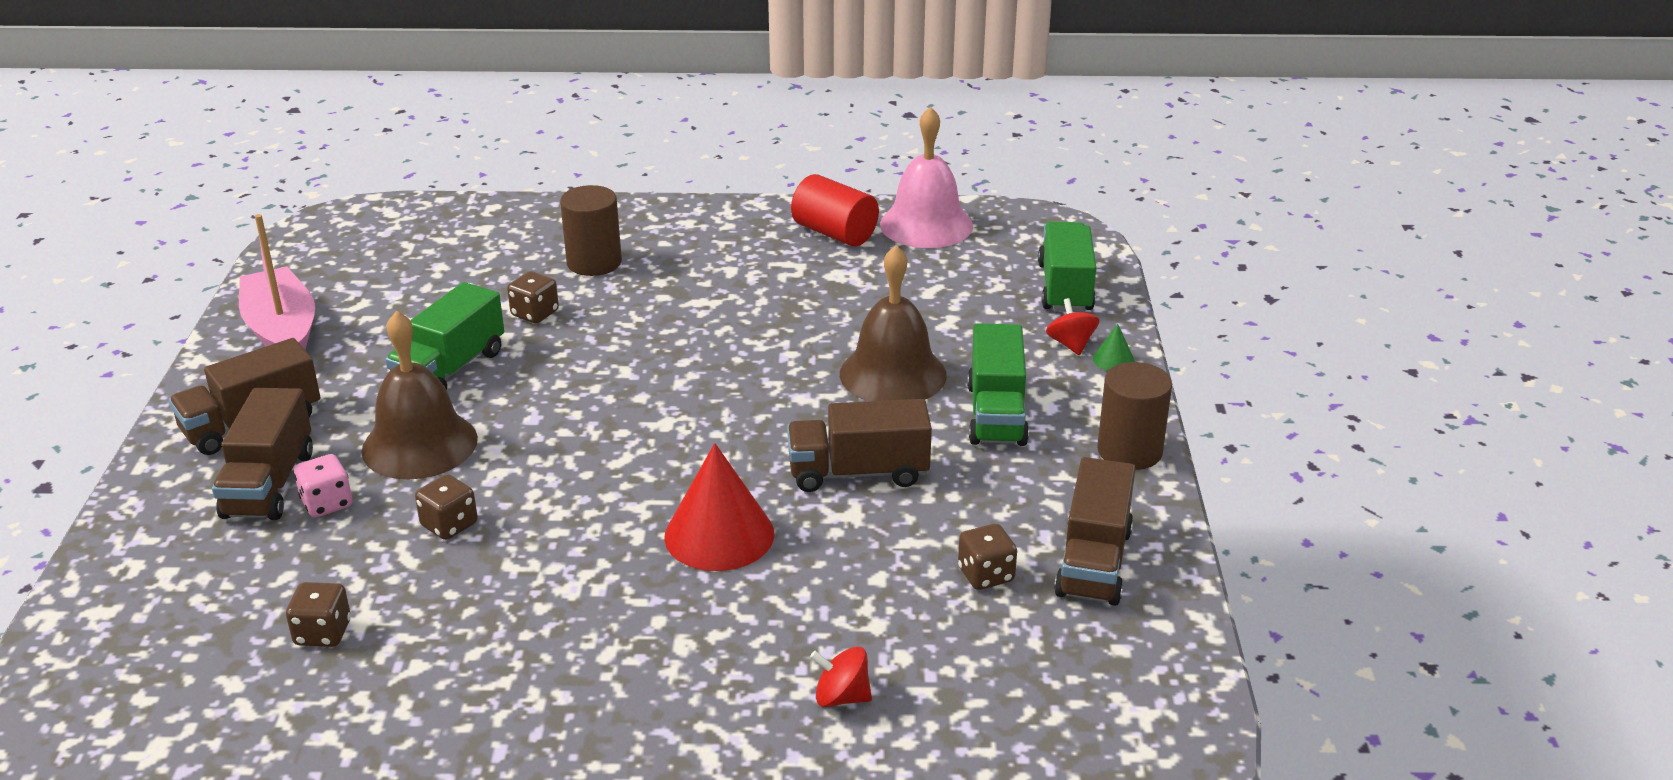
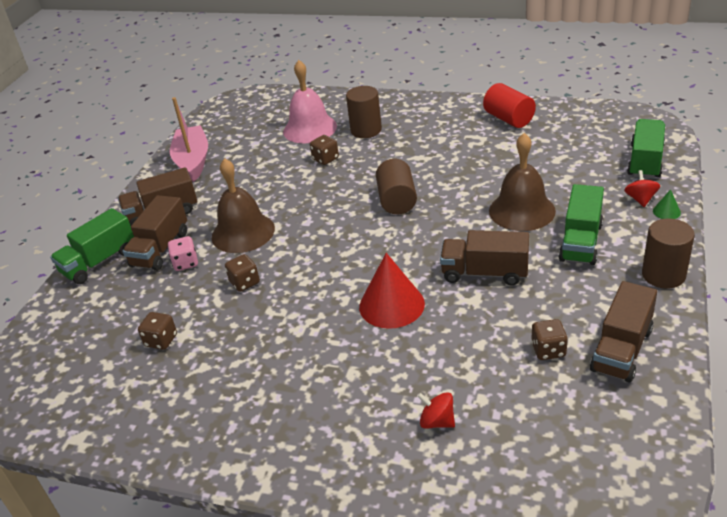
camera: 20 degrees right, 5 degrees up
(450, 370) = (271, 189): green truck -> green truck (99, 262)
(681, 373) = (397, 200): none -> brown cylinder
(926, 225) = (566, 116): pink bell -> pink bell (310, 128)

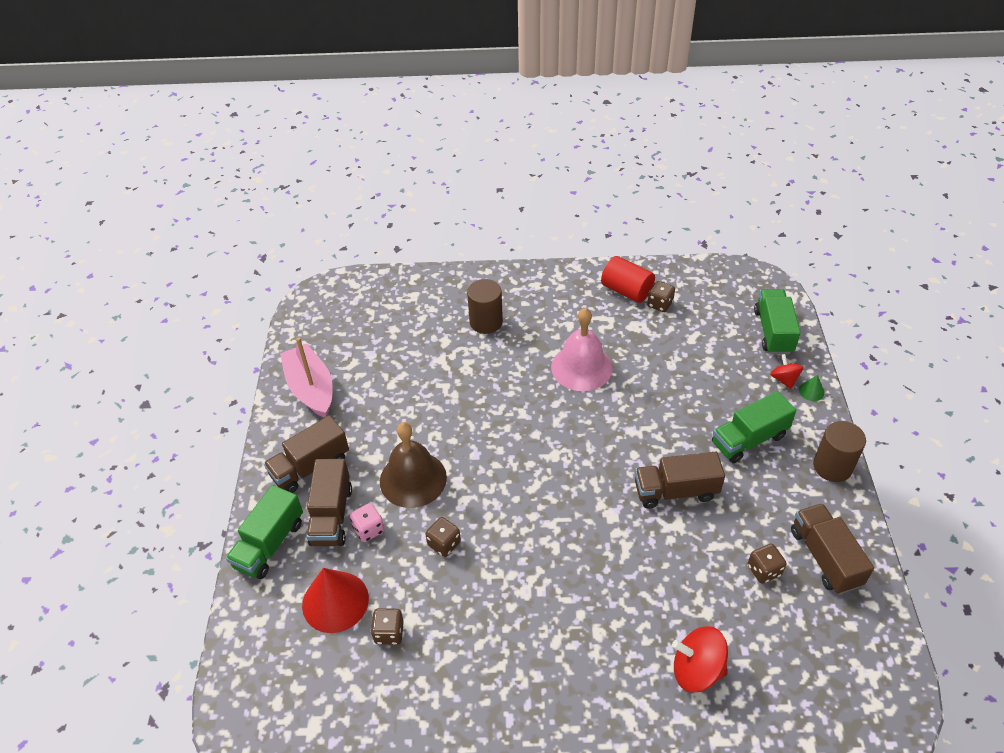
camera: 20 degrees left, 10 degrees up
(310, 128) = (424, 326): pink bell -> pink bell (581, 367)
(325, 159) = (459, 367): brown dice -> brown dice (660, 304)
(391, 305) = (603, 545): red cone -> red cone (335, 601)
(397, 200) = (556, 413): brown cylinder -> none
(437, 421) = (697, 670): red spinning top -> red spinning top, size x1.64
(522, 211) = (682, 409): brown bell -> none
(580, 242) = (749, 439): green truck -> green truck turned 60 degrees clockwise
(621, 349) = (825, 557): brown truck -> brown truck turned 150 degrees clockwise

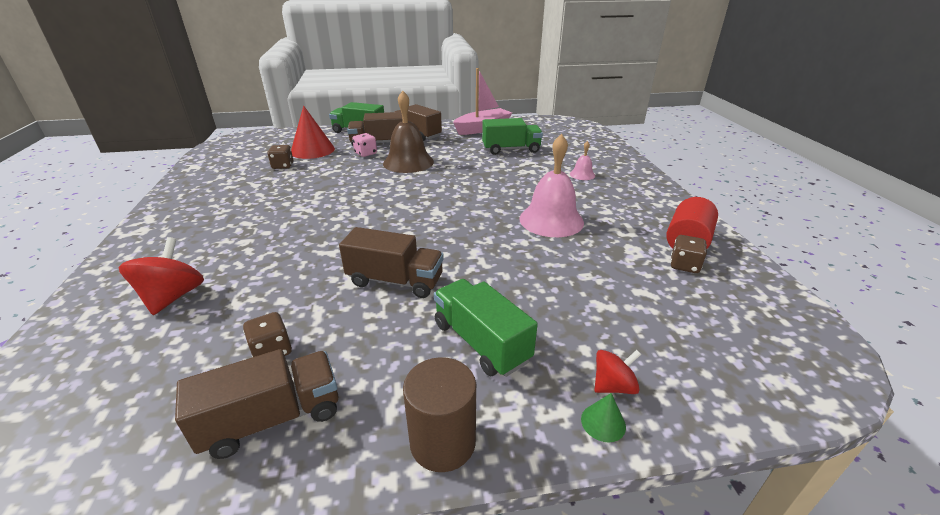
camera: 80 degrees right, 15 degrees down
(444, 543) = (349, 176): brown dice -> none
(486, 322) = (582, 174): brown cylinder -> pink bell
(675, 491) = (395, 281): brown truck -> brown truck turned 120 degrees clockwise
(773, 331) = (714, 376): green truck -> green truck (511, 149)

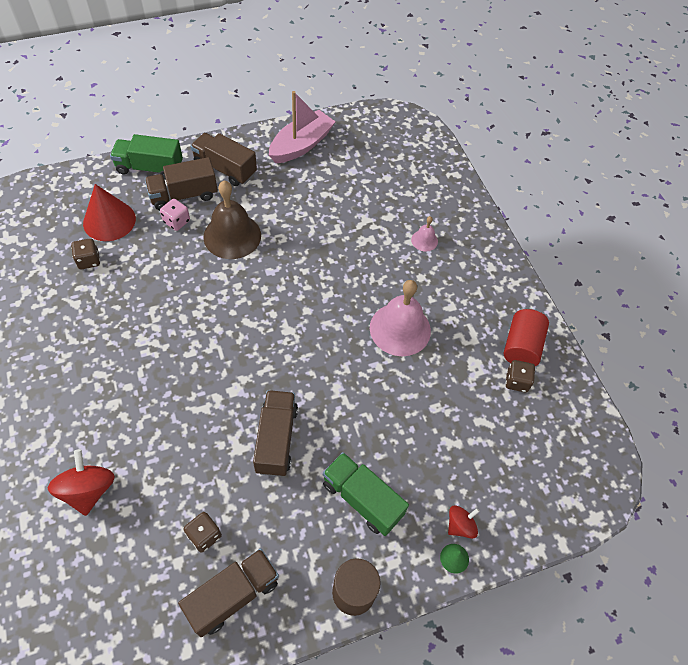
camera: 15 degrees left, 25 degrees up
(395, 281) = (276, 439): brown truck -> brown truck turned 90 degrees counterclockwise
(511, 149) = (342, 194): green truck -> none

